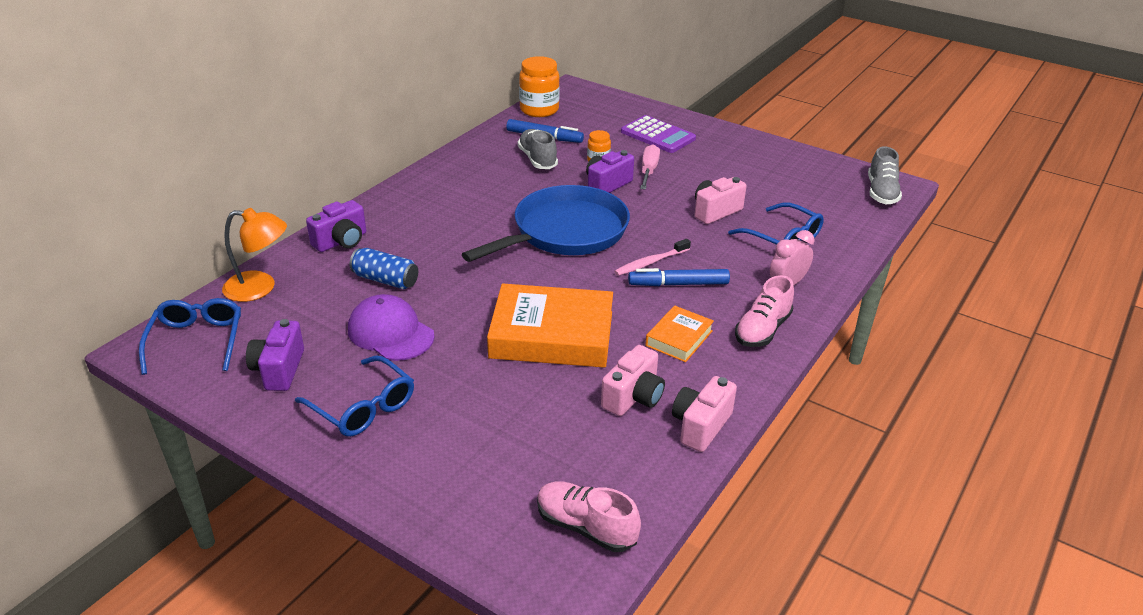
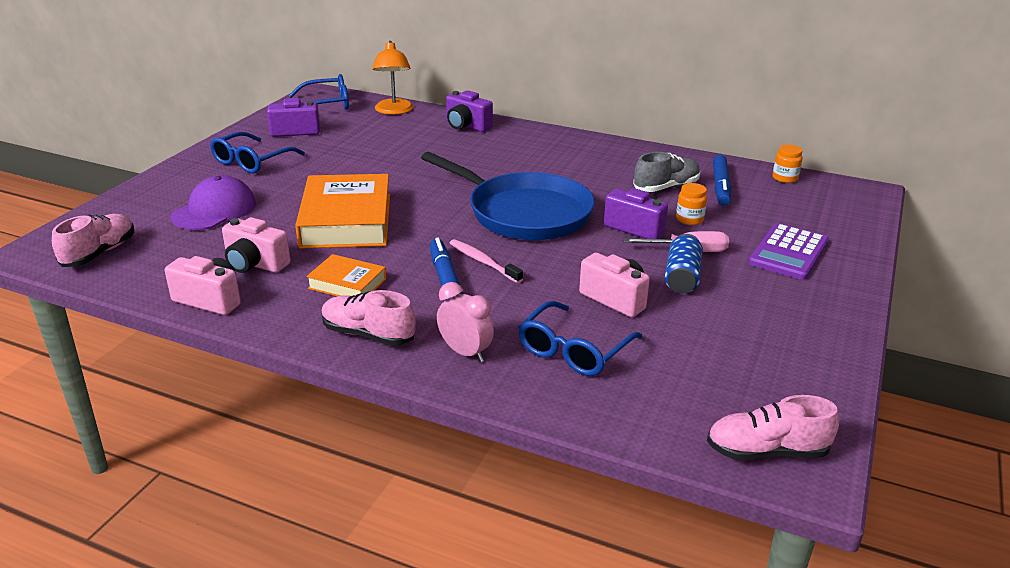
camera: 80 degrees right, 5 degrees down
(385, 280) = (415, 148): blue can -> blue can (682, 277)
(390, 333) = (342, 159): purple cap -> purple cap (214, 210)
(539, 110) = (784, 178): orange jar -> orange jar, size x0.53
(881, 192) = (766, 451): grey shoe -> pink shoe

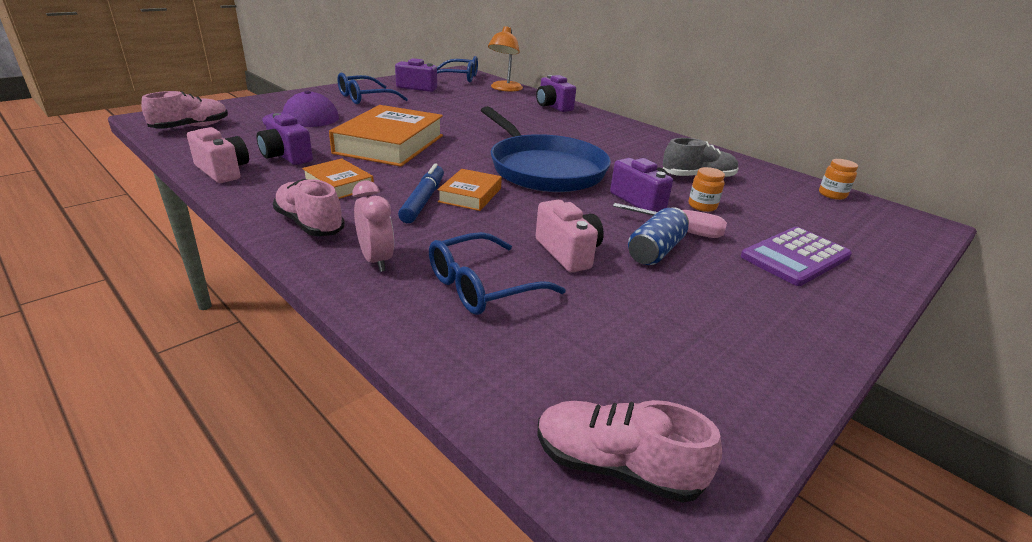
camera: 20 degrees right, 0 degrees up
(255, 264) = (286, 156): pink camera -> purple camera
(483, 262) = (470, 195): pink toothbrush -> orange book
(720, 186) = (755, 187): blue marker -> none

